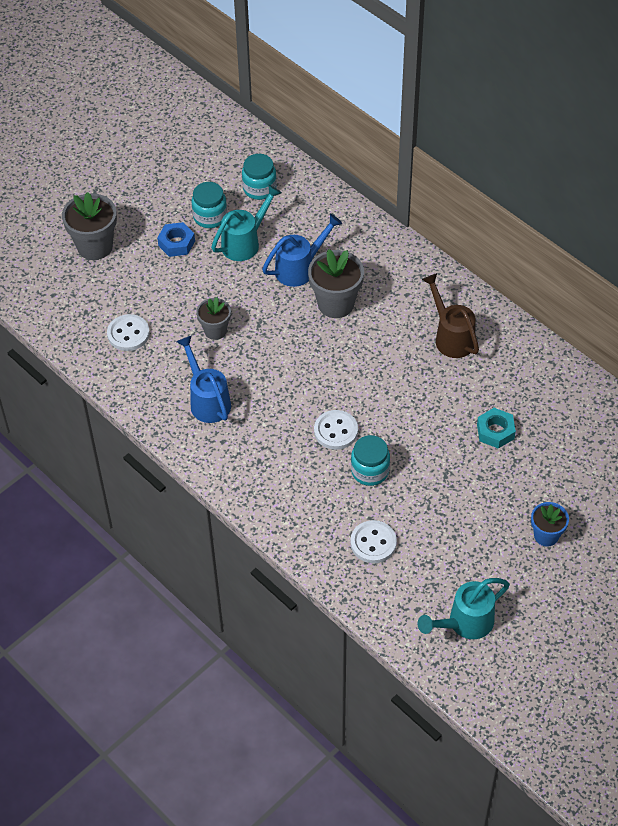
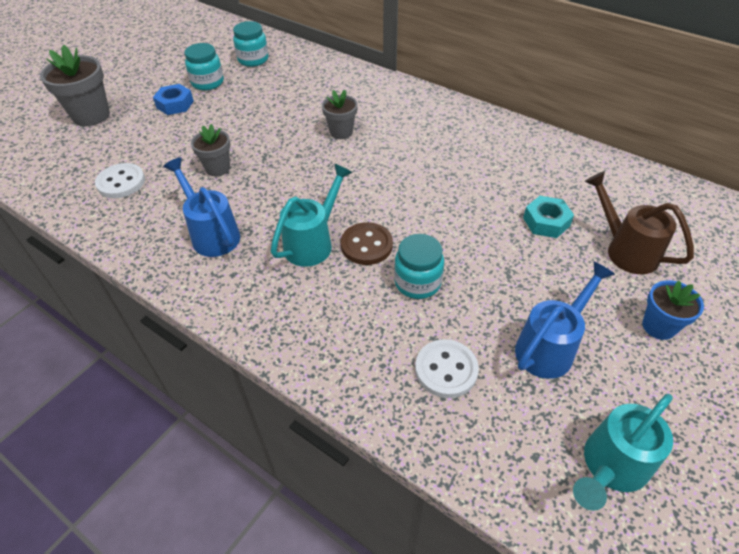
camera: 10 degrees left, 5 degrees down
(245, 242) = (243, 97): turquoise watering can -> turquoise watering can (313, 242)
(299, 268) = (299, 109): blue watering can -> blue watering can (549, 347)
(336, 304) = (341, 132): grey flower pot -> grey flower pot, size x0.61
(336, 431) = (366, 245): white button -> brown button
(451, 337) = (465, 145): brown watering can -> brown watering can (625, 250)

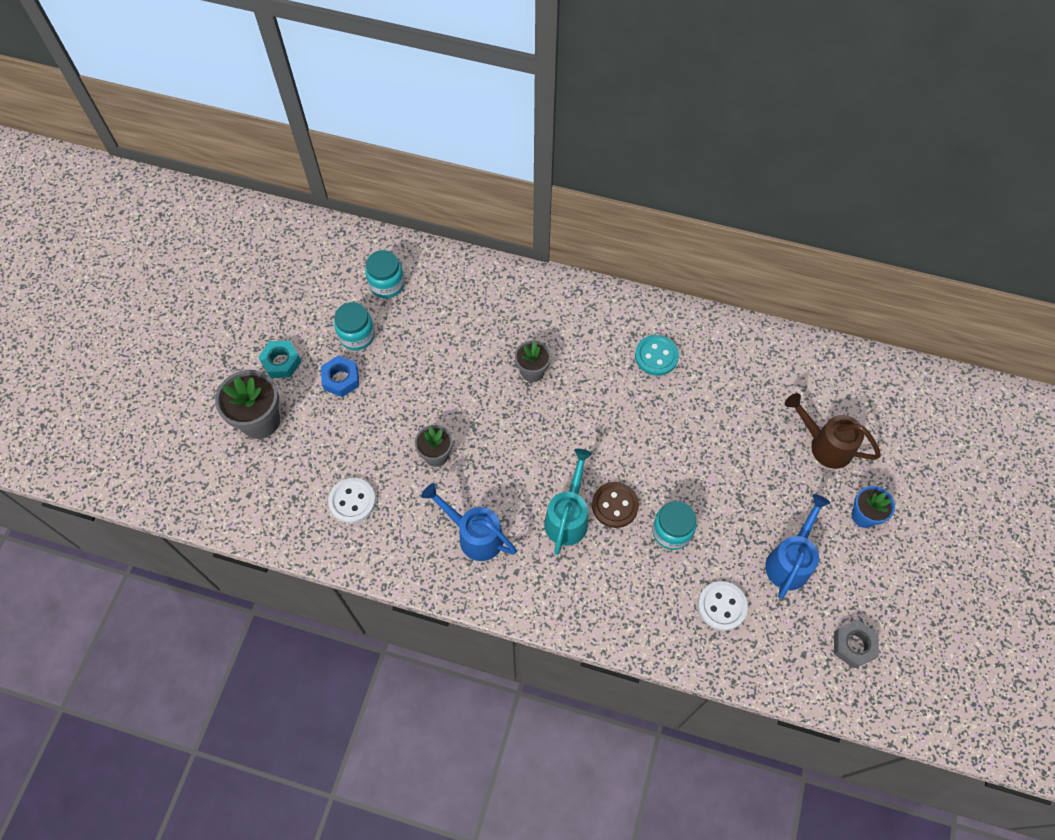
camera: 20 degrees left, 15 degrees up
(464, 145) = (656, 356): none -> turquoise button
(546, 222) = (755, 432): turquoise nut -> turquoise nut (281, 362)
(610, 467) = (853, 645): turquoise watering can -> grey nut

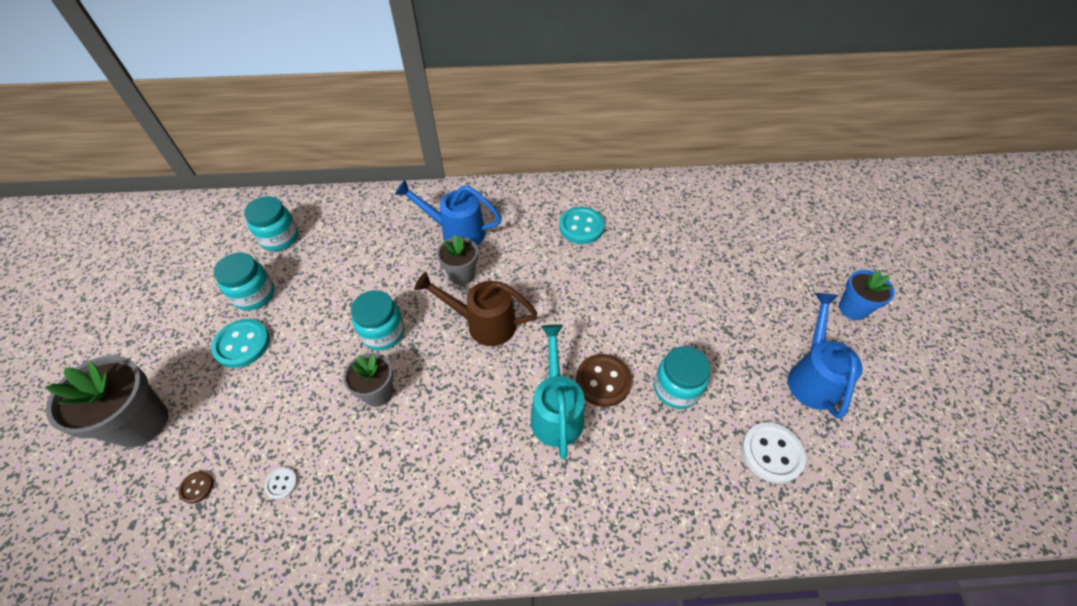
camera: 20 degrees left, 10 degrees down
(281, 362) = (163, 347): turquoise nut -> none
(294, 484) = (197, 487): none -> brown button
(341, 379) = (242, 344): blue nut -> turquoise button
(352, 501) = (281, 483): white button -> white button, size x0.50
(452, 405) = (383, 333): none -> turquoise jar
(474, 535) = (452, 472): blue watering can -> blue watering can (456, 232)
(825, 445) = (778, 257): brown watering can -> brown watering can (483, 324)
(853, 645) = (930, 445): grey nut -> none

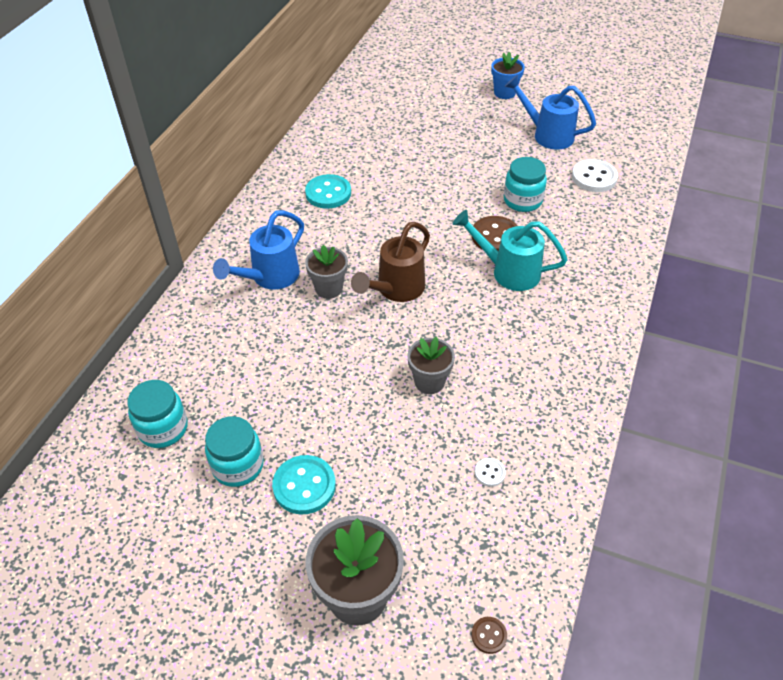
camera: 65 degrees left, 5 degrees down
(197, 487) = (463, 545): brown button -> brown button (489, 635)
(383, 333) = (362, 363): turquoise jar -> none

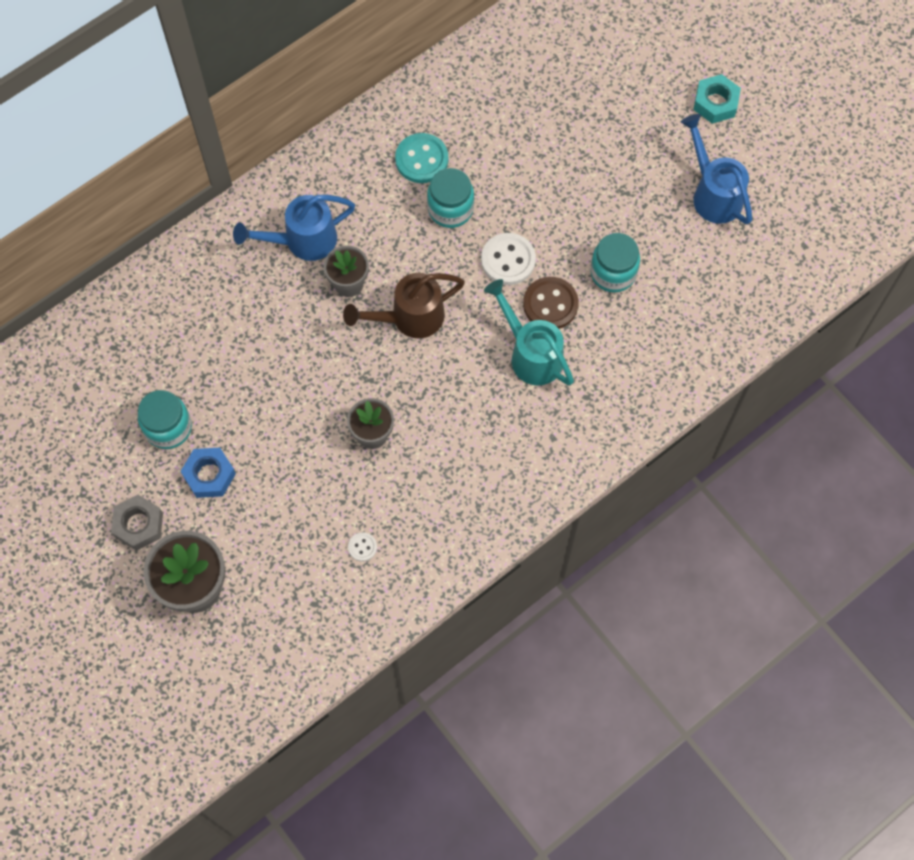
camera: 30 degrees right, 20 degrees up
(163, 428) = (128, 359): turquoise jar -> turquoise jar (450, 209)
(260, 567) = (138, 525): none -> grey nut
(304, 486) = (209, 475): turquoise button -> blue nut
(489, 635) = (269, 671): brown button -> none
(504, 93) = (715, 103): blue flower pot -> turquoise nut
(594, 177) = (714, 281): white button -> white button (508, 260)

